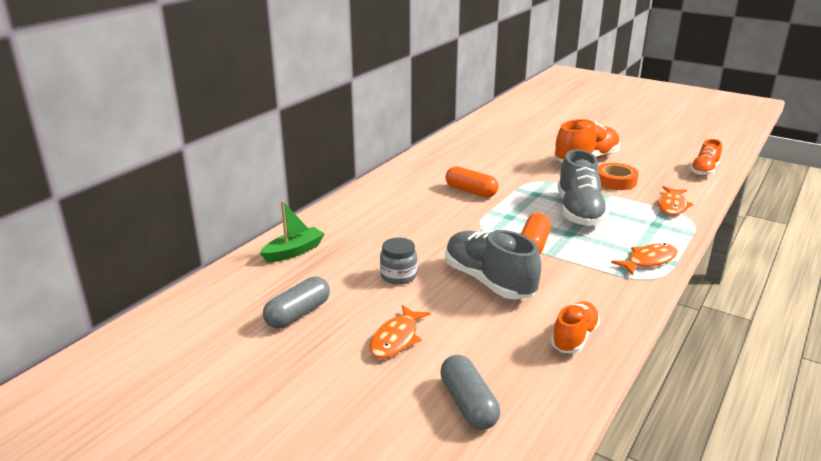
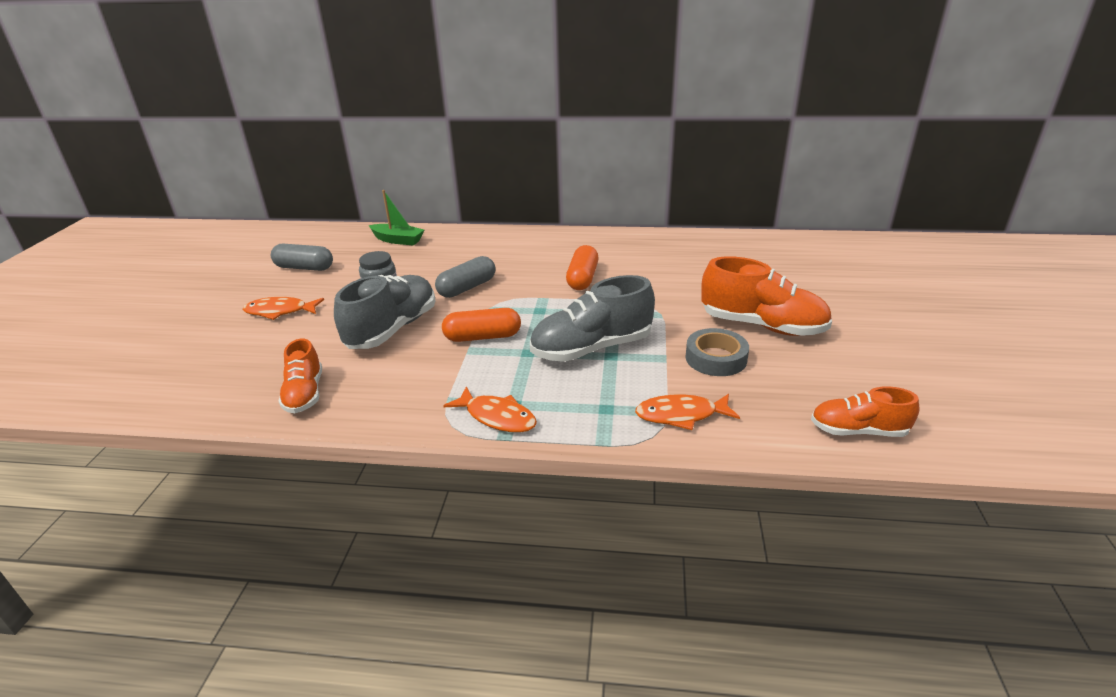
camera: 65 degrees right, 5 degrees up
(468, 404) = (193, 362): grey capsule -> grey capsule (467, 288)
(574, 338) = (305, 394): orange shoe -> orange shoe turned 75 degrees clockwise
(615, 181) = (716, 358): orange tape -> grey tape

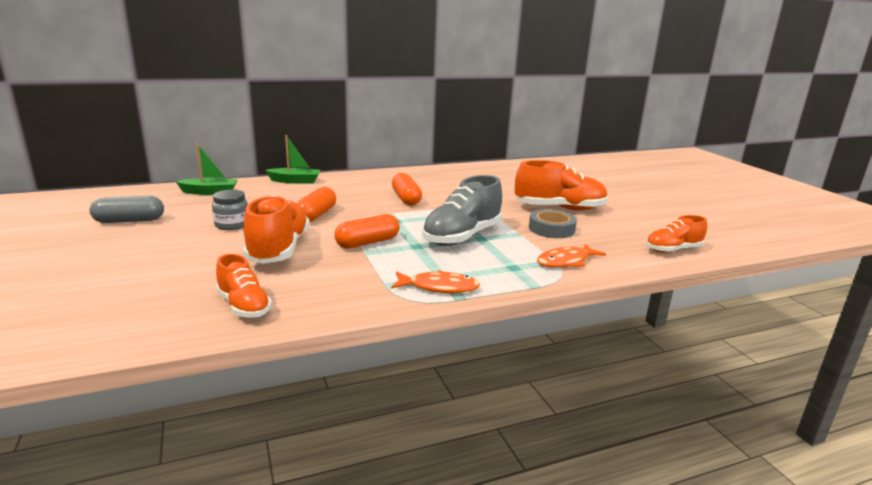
camera: 30 degrees left, 10 degrees down
(280, 311) = (140, 254): orange fish -> none
(392, 329) = (278, 250): grey shoe -> orange shoe
(467, 288) = (316, 215): grey capsule -> orange capsule
(489, 235) = (295, 181): none -> green boat

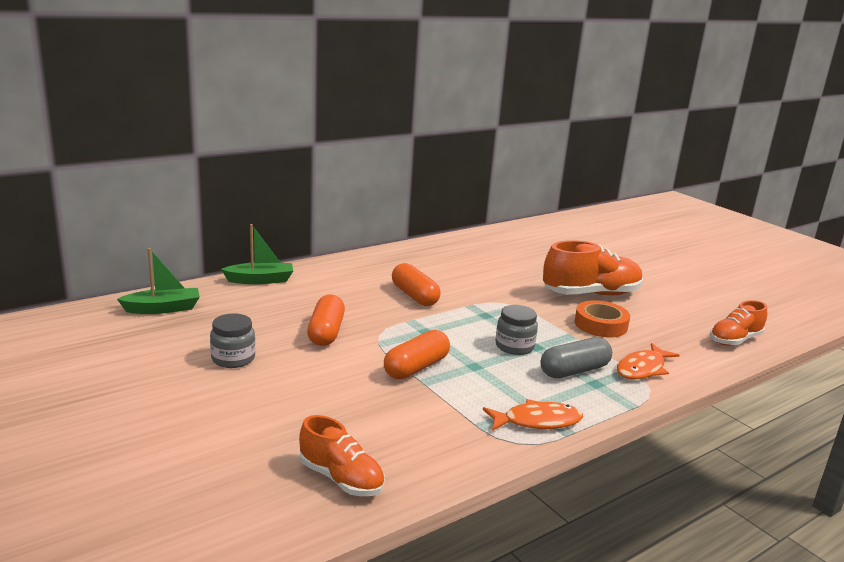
camera: 15 degrees left, 0 degrees up
(129, 221) = (92, 367): grey capsule -> grey capsule (574, 371)
(278, 250) = (320, 390): orange shoe -> none
(462, 237) = (514, 346): grey shoe -> grey jar
(551, 229) = (600, 325): grey tape -> orange tape

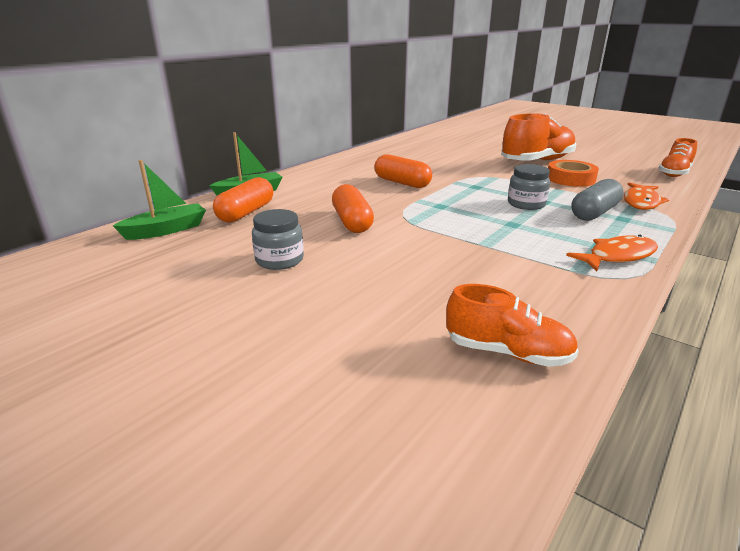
camera: 15 degrees left, 5 degrees up
(416, 367) = (464, 234): orange capsule -> orange capsule (246, 213)

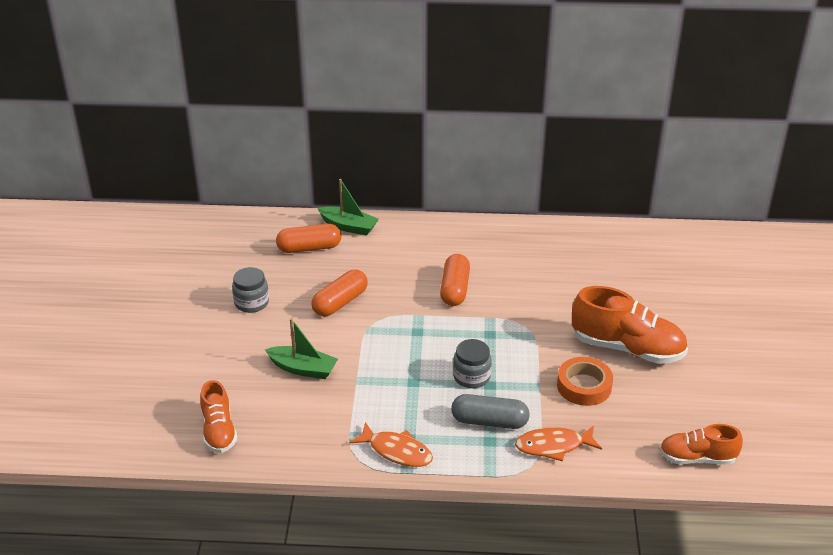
camera: 55 degrees right, 10 degrees up
(166, 230) = (251, 234): green boat -> green boat (303, 369)

